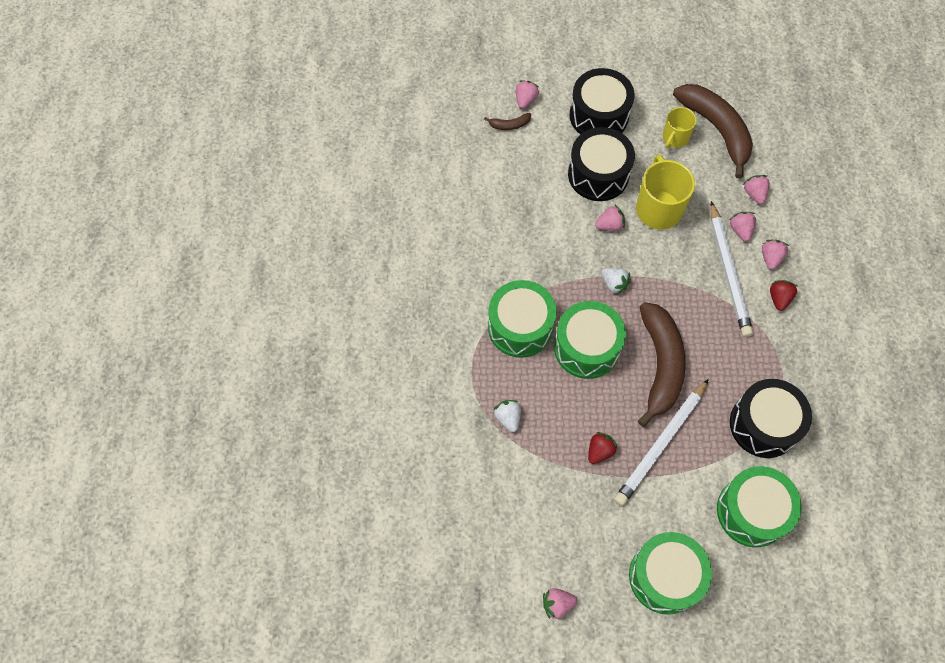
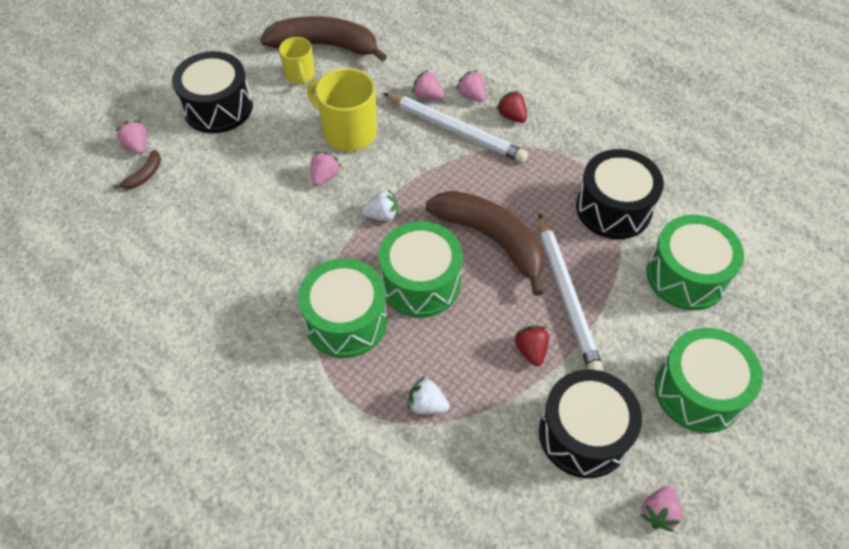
camera: 50 degrees left, 10 degrees down
(598, 174) = (270, 149): black drum -> black drum (583, 434)
(754, 194) = (406, 64): pink strawberry -> none

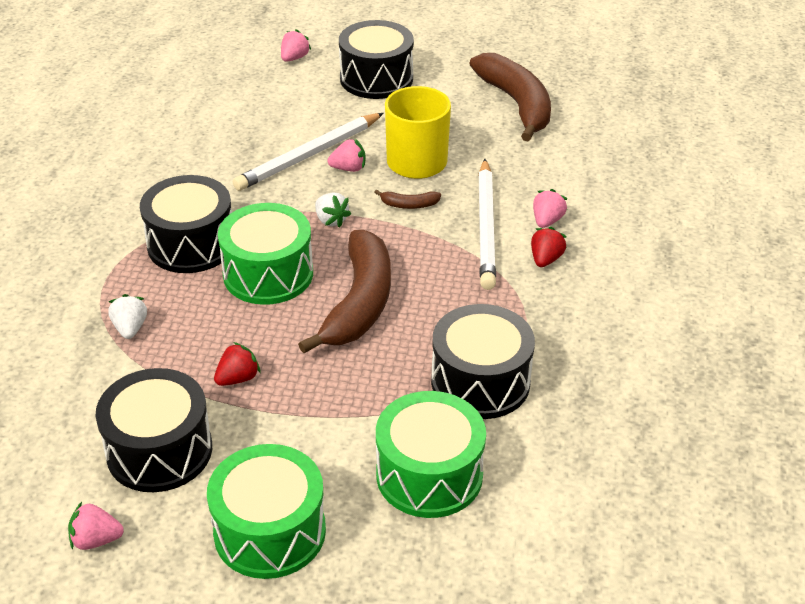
camera: 60 degrees right, 15 degrees down
(144, 175) = (265, 75): brown banana -> brown banana (409, 205)
(300, 75) = (462, 105): yellow mug -> none
(346, 320) = (191, 244): green drum -> black drum
(427, 96) = (515, 192): pink strawberry -> none
(567, 296) = (326, 383): white pencil -> white pencil (309, 155)

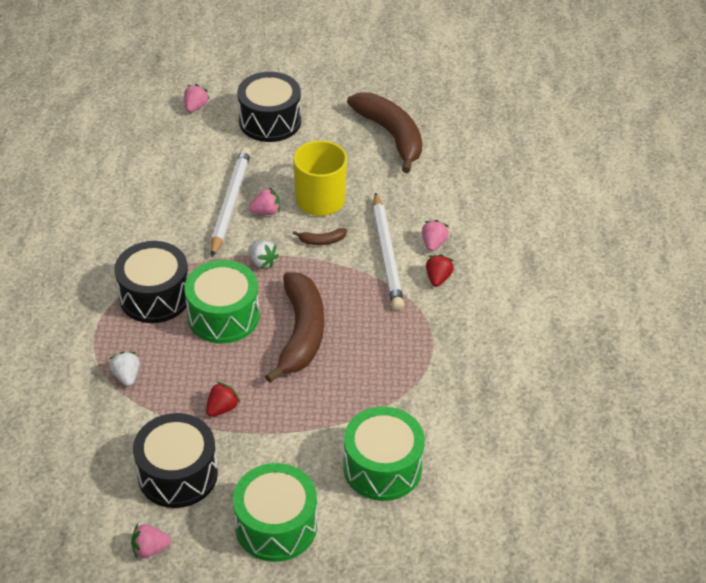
camera: 10 degrees left, 5 degrees up
(309, 155) = (230, 203): white pencil -> white pencil turned 150 degrees clockwise
(480, 382) = (406, 389): black drum -> none

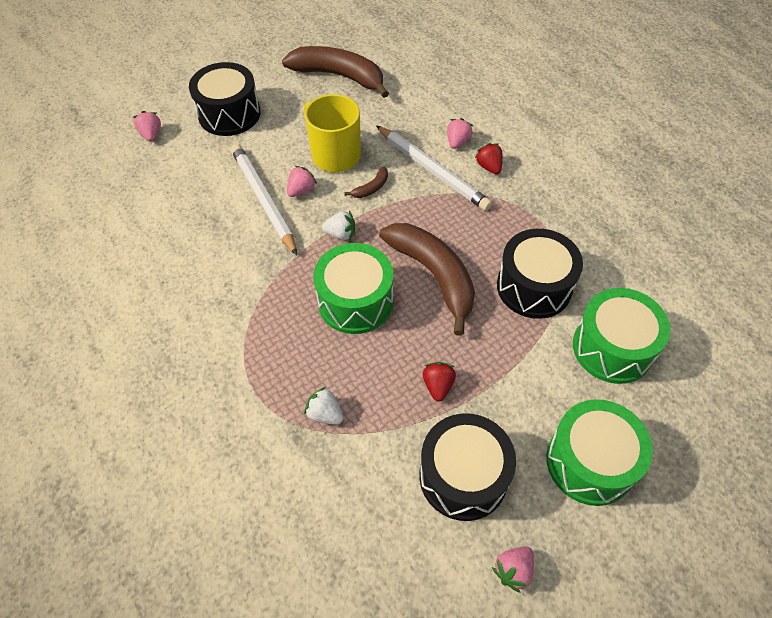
camera: 35 degrees left, 10 degrees up
(155, 296) = (277, 321): black drum -> black drum (534, 286)
(433, 243) = (457, 142): pink strawberry -> pink strawberry turned 45 degrees clockwise

